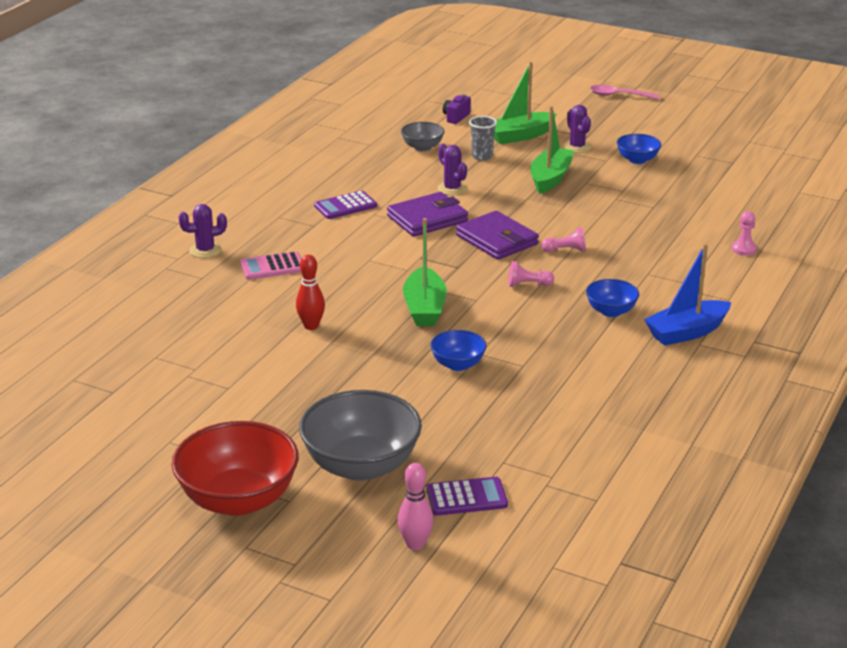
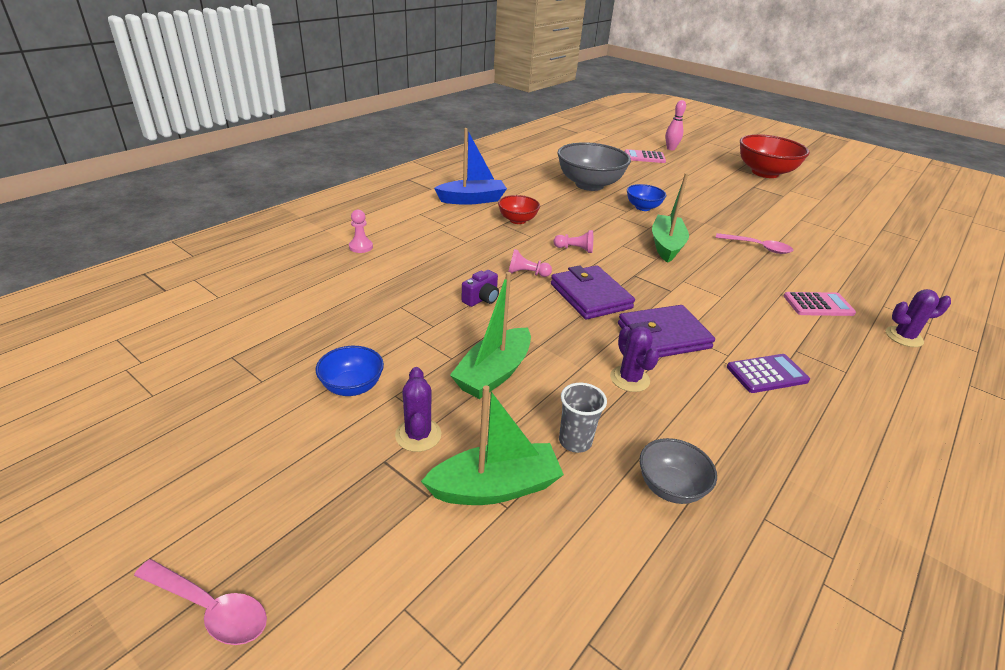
camera: 170 degrees left, 5 degrees up
(311, 326) = (758, 247): red bowling pin -> pink spoon
(361, 466) = (701, 174): grey bowl -> grey bowl (589, 185)
(456, 117) = (600, 586): purple camera -> purple camera (481, 299)
(466, 497) = (644, 157): purple calculator -> pink calculator
(611, 311) = (517, 220): blue bowl -> red bowl

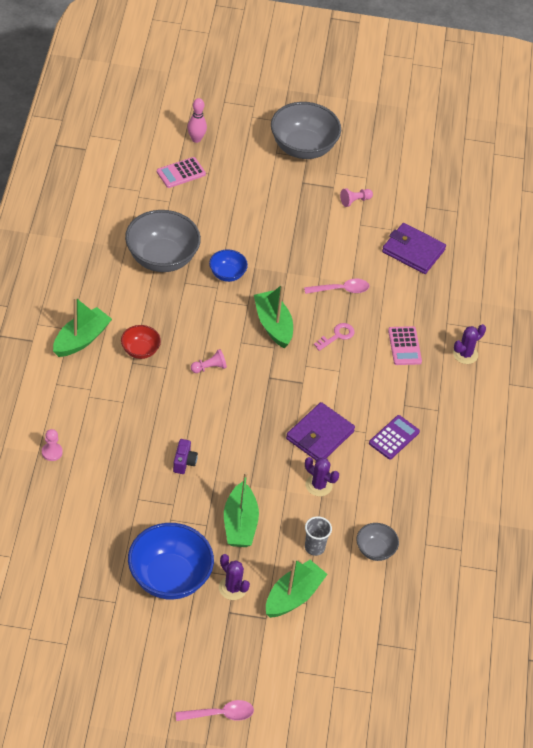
camera: 35 degrees left, 15 degrees up
(352, 386) = (169, 577): blue bowl -> blue bowl, size x1.96
(472, 200) = (81, 339): blue boat -> green boat
(526, 273) = (194, 417): pink pawn -> pink pawn (355, 201)
(590, 296) = (253, 419): purple wallet -> purple wallet (413, 251)
(735, 273) = (337, 336): none -> pink key
(765, 173) = (303, 147): red bowl -> grey bowl
(818, 305) = (404, 346): pink calculator -> pink calculator turned 120 degrees clockwise

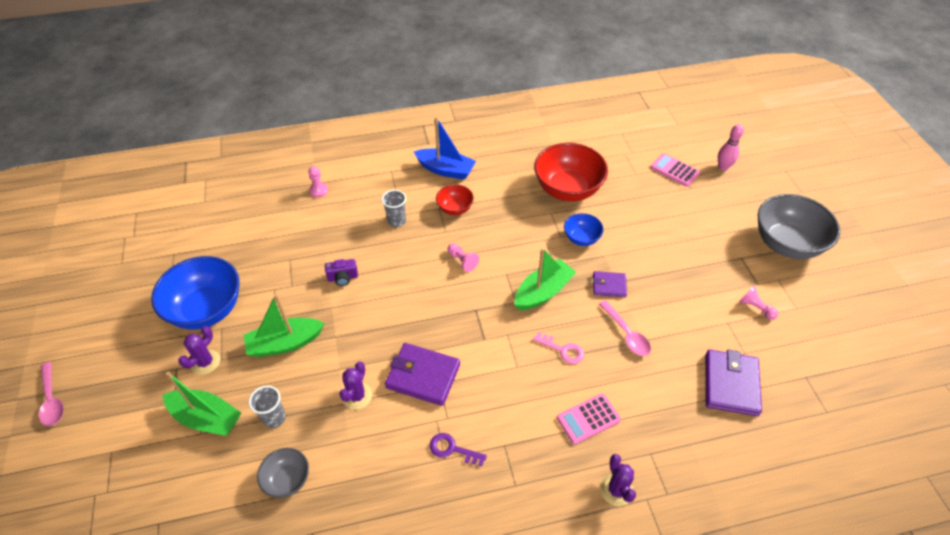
camera: 75 degrees right, 0 degrees up
(81, 339) = (445, 170): green boat -> blue boat
(132, 400) = (396, 221): none -> grey cup
(162, 258) = (567, 189): grey bowl -> red bowl
(288, 279) = (609, 286): none -> purple wallet
(394, 437) = (452, 449): purple calculator -> purple key
(465, 354) = (616, 490): purple cactus -> purple cactus turned 45 degrees clockwise

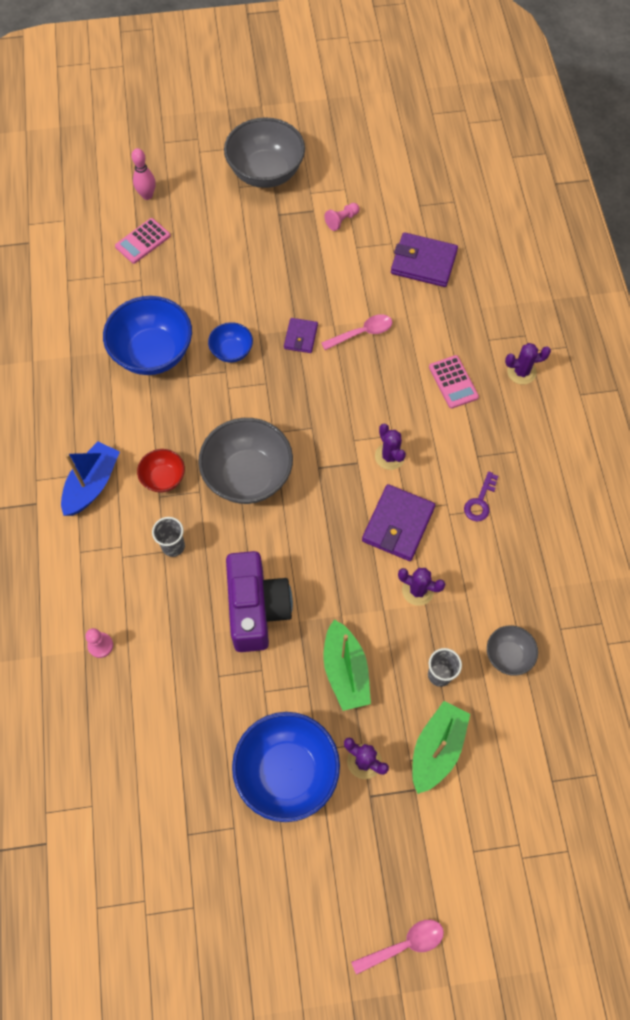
camera: 85 degrees left, 15 degrees up
(343, 278) = (257, 609): purple camera -> purple camera, size x2.39
(462, 261) = (248, 476): pink pawn -> grey bowl
(494, 365) = (389, 456): none -> purple cactus
(543, 292) = (302, 399): green boat -> none
(562, 350) = (376, 392): pink key -> none
(567, 189) = (153, 353): red bowl -> blue bowl

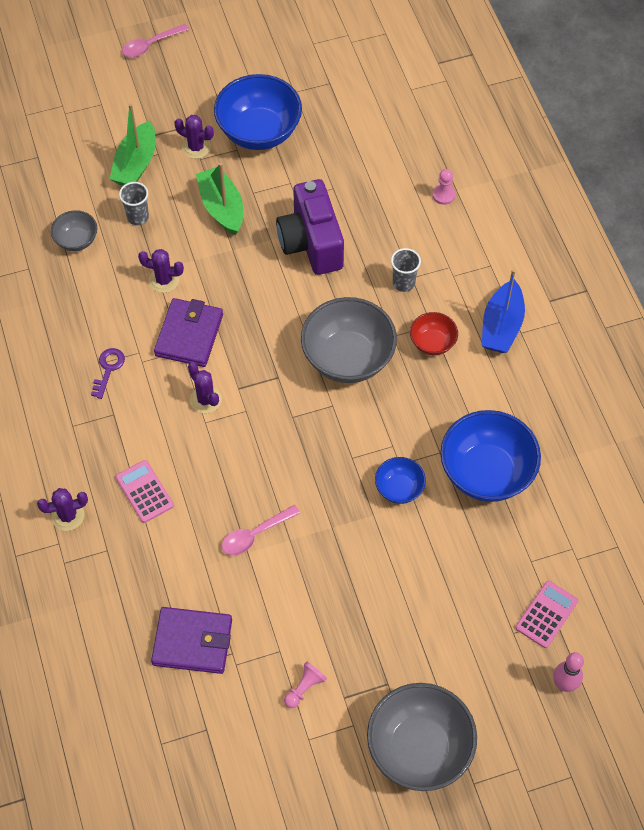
camera: 170 degrees right, 5 degrees down
(301, 337) = (325, 518): purple wallet -> none

